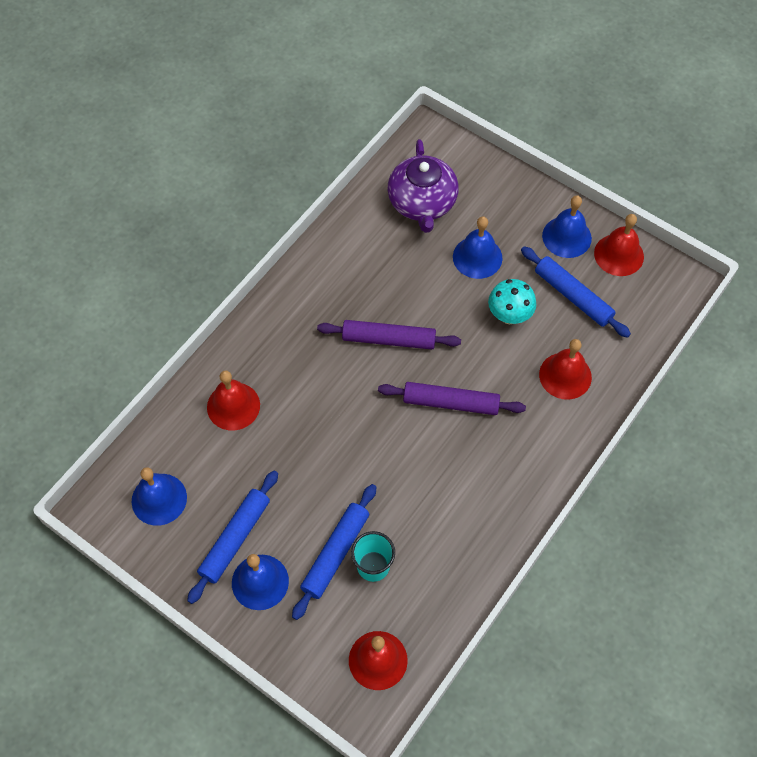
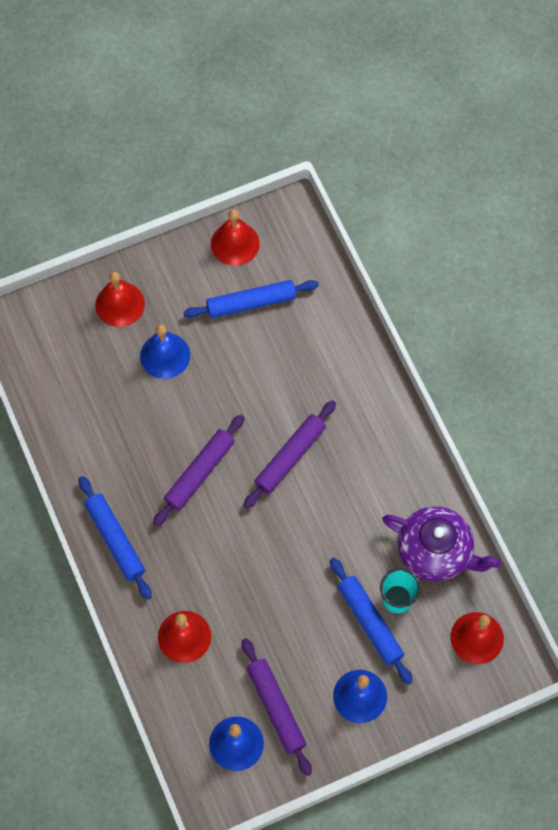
camera: 60 degrees left, 5 degrees up
(209, 515) = (276, 708): none -> purple rolling pin
(235, 539) = (310, 697): blue rolling pin -> blue rolling pin (115, 539)
(422, 203) = (80, 368): purple teapot -> purple teapot (436, 552)
(509, 315) = (237, 363): turquoise mushroom -> none
(565, 375) = (320, 354): red bell -> red bell (120, 304)
(566, 237) = (191, 273): blue bell -> none

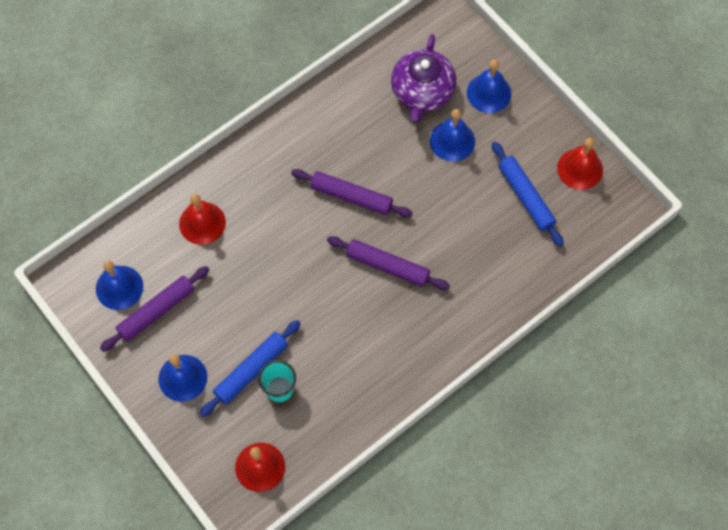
camera: 75 degrees right, 0 degrees up
(115, 539) = (273, 147): blue rolling pin -> none
(120, 304) = (489, 93): red bell -> blue bell
(436, 552) = (332, 412): purple teapot -> purple teapot (422, 92)

